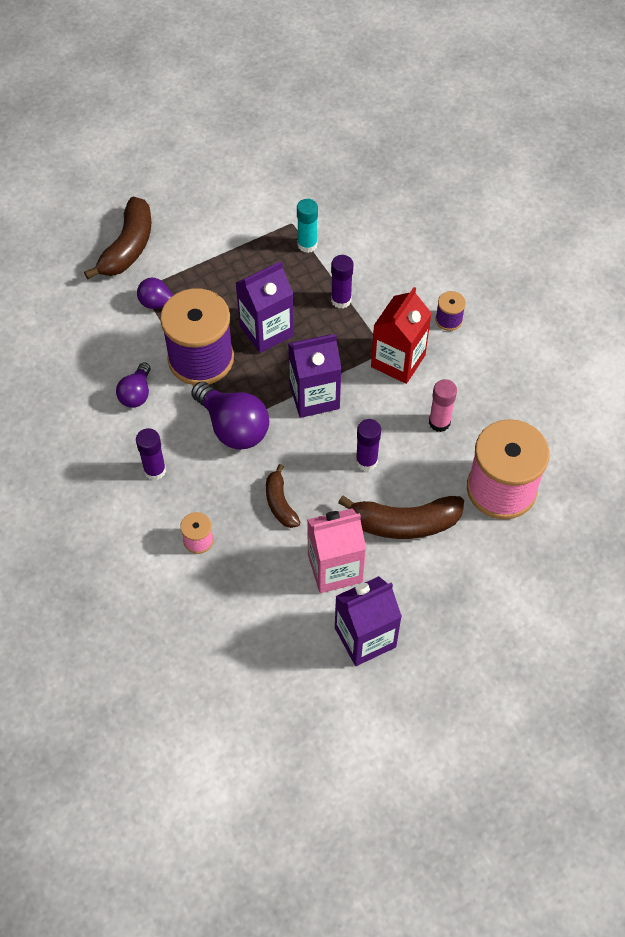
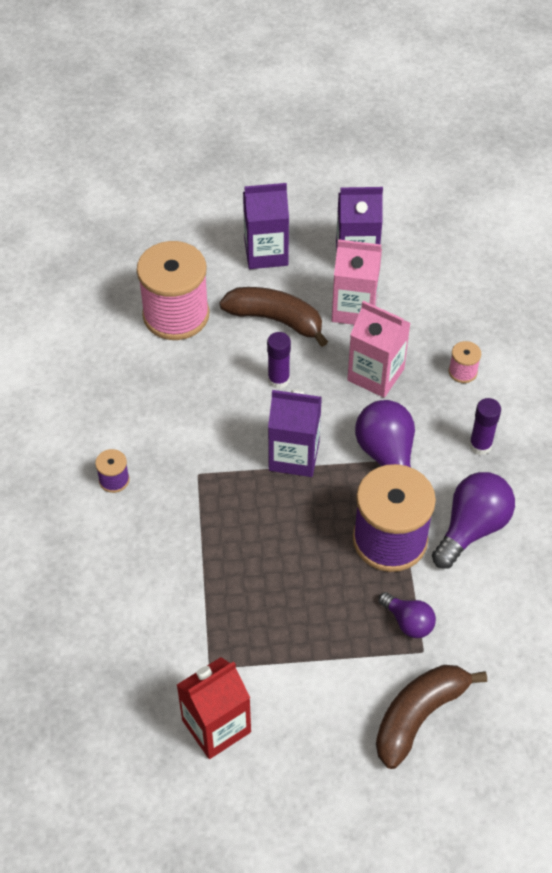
camera: 155 degrees left, 5 degrees down
(136, 394) = (472, 528): purple light bulb -> purple light bulb, size x1.72
(266, 331) = (306, 543): purple carton -> purple carton (266, 253)
(280, 503) = (375, 375): brown banana -> pink carton
(307, 245) = (208, 630): turquoise glue stick -> none
(341, 300) = (209, 546): purple glue stick -> none
(398, 361) = (192, 458): red carton -> red carton (216, 726)
(439, 422) = (191, 387): pink glue stick -> none

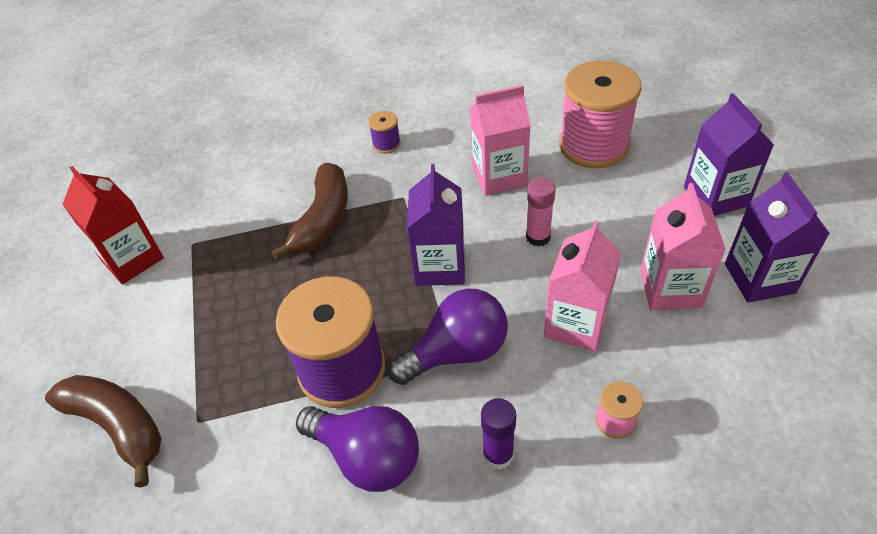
camera: 85 degrees right, 5 degrees down
(194, 393) = (499, 176): none -> pink carton
(276, 320) = (621, 221): brown banana -> brown banana (323, 220)
(278, 380) = (538, 237): purple glue stick -> pink glue stick
(408, 622) = (234, 402): purple light bulb -> none

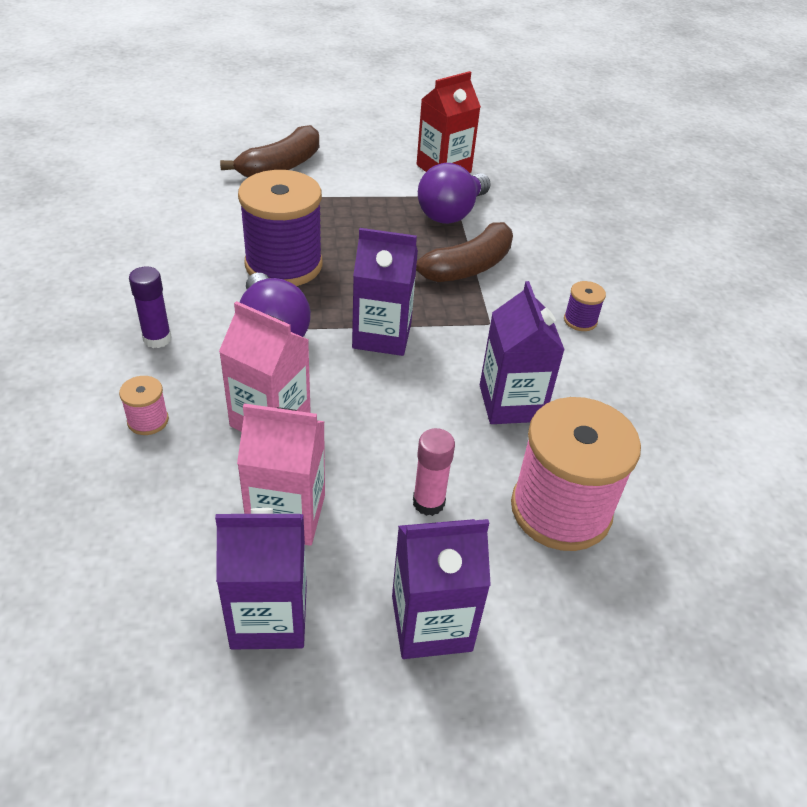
camera: 90 degrees right, 5 degrees down
(323, 220) = (466, 268): brown banana -> brown banana turned 60 degrees counterclockwise
(367, 457) = (195, 270): purple light bulb -> purple light bulb (451, 213)
(499, 176) = (511, 403): pink carton -> purple carton
(538, 237) = (402, 416): pink glue stick -> pink glue stick (428, 502)

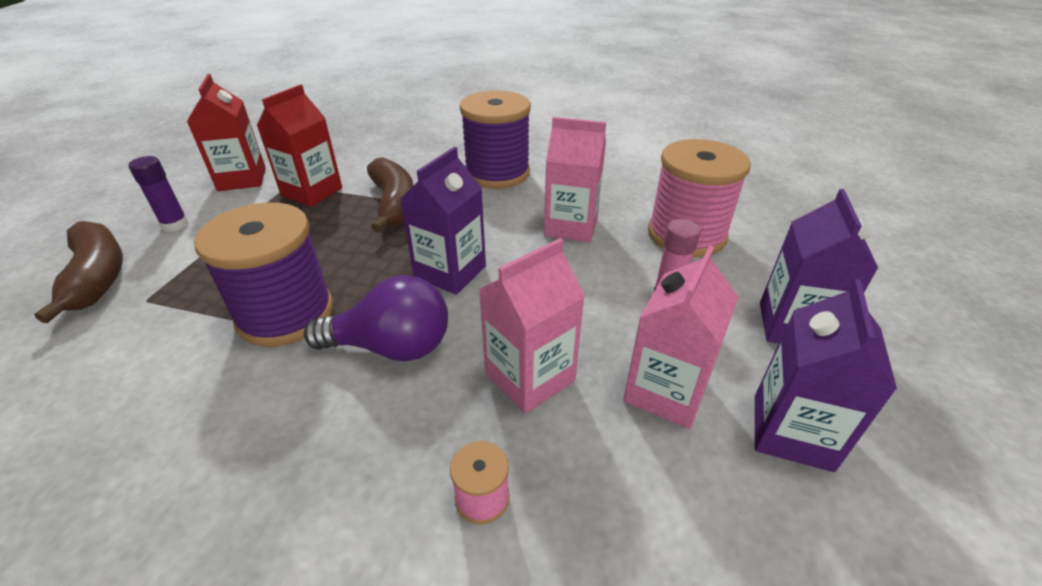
camera: 65 degrees left, 5 degrees down
(157, 339) = (329, 462): purple glue stick -> purple glue stick (175, 225)
(451, 213) = (312, 192): purple light bulb -> red carton
(511, 403) = (571, 226): purple carton -> pink carton
(580, 320) = (497, 173): purple spool -> purple spool, size x2.38

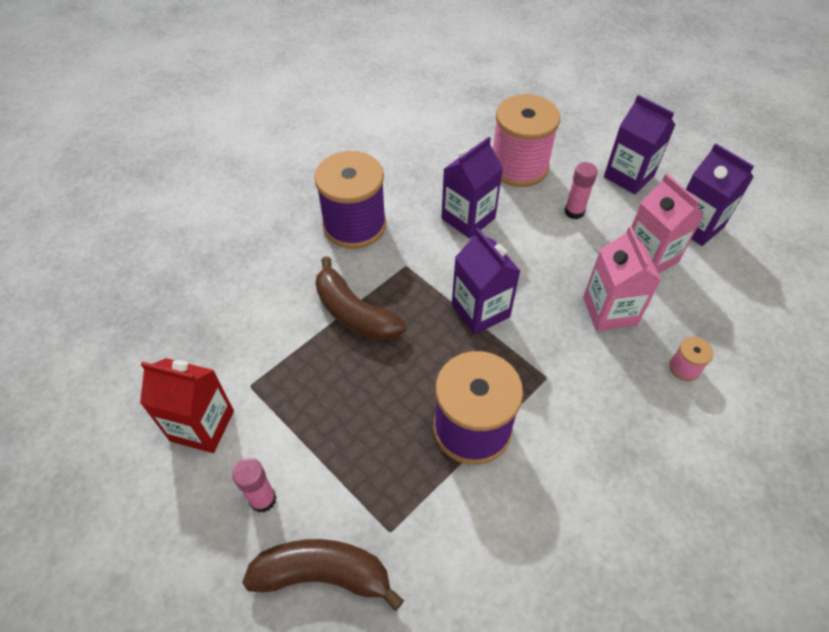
camera: 60 degrees left, 15 degrees up
(175, 225) = (263, 499): purple glue stick -> pink glue stick
(312, 192) = (282, 369): red carton -> none
(392, 347) = (546, 372): purple light bulb -> none
(394, 204) = (354, 313): brown banana -> brown banana turned 150 degrees counterclockwise
(571, 226) = (468, 218): pink carton -> purple carton

